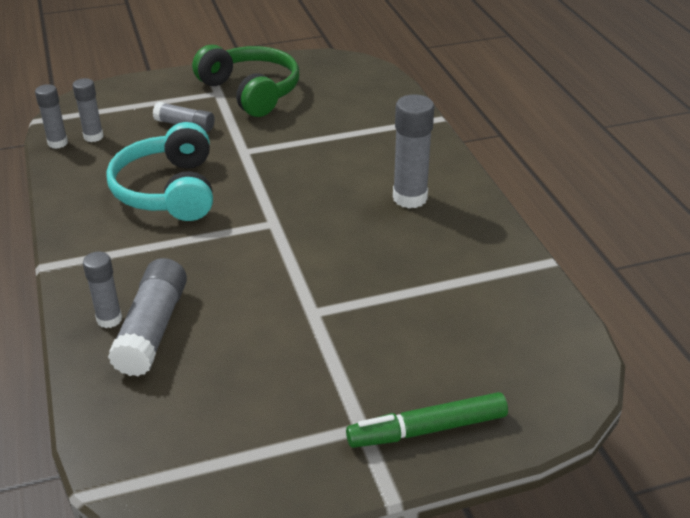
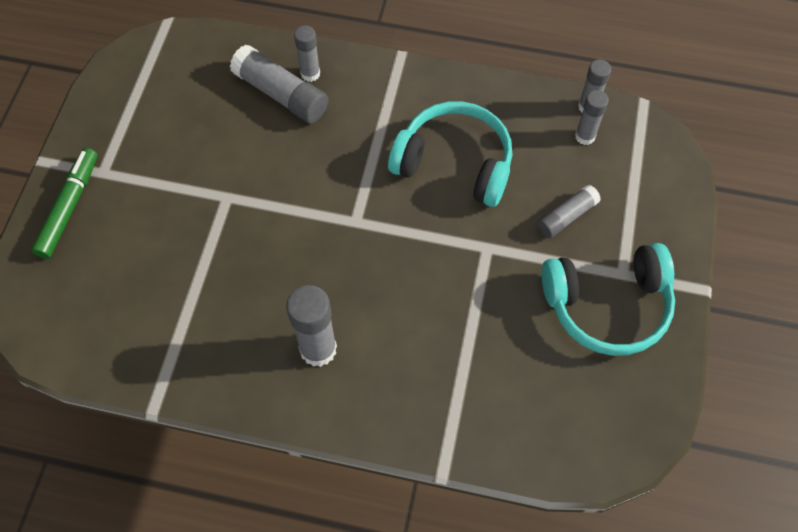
camera: 120 degrees right, 25 degrees up
(251, 92) = (607, 306): green headphones -> turquoise headphones

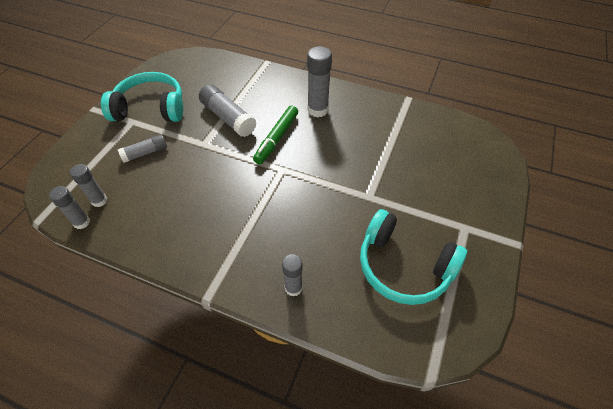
camera: 170 degrees left, 10 degrees down
(69, 207) = (484, 205): green marker -> green marker (277, 138)
(281, 94) = (321, 272): grey glue stick -> grey glue stick (228, 118)
(454, 163) = (201, 196): turquoise headphones -> turquoise headphones (403, 267)

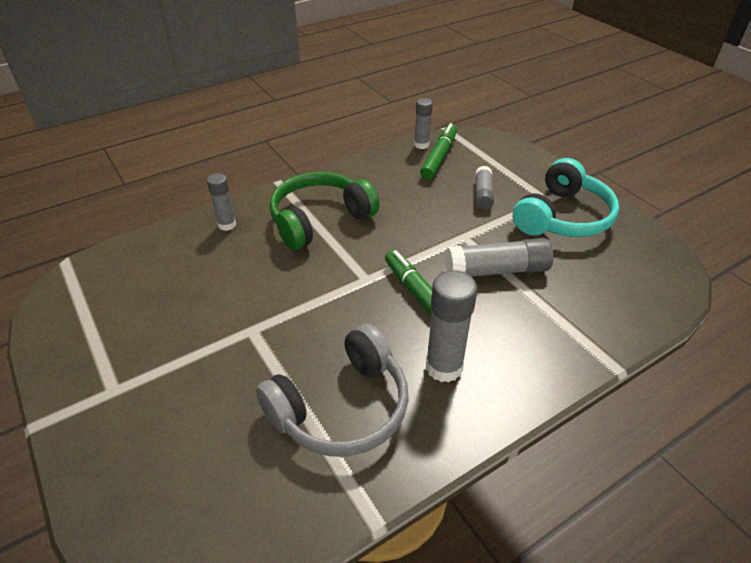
camera: 125 degrees right, 10 degrees down
(99, 201) = (439, 157): grey glue stick -> green marker
(241, 229) = (319, 220): none -> green headphones
(374, 131) = (342, 408): none -> grey headphones
(403, 267) = (150, 303): turquoise headphones -> none

